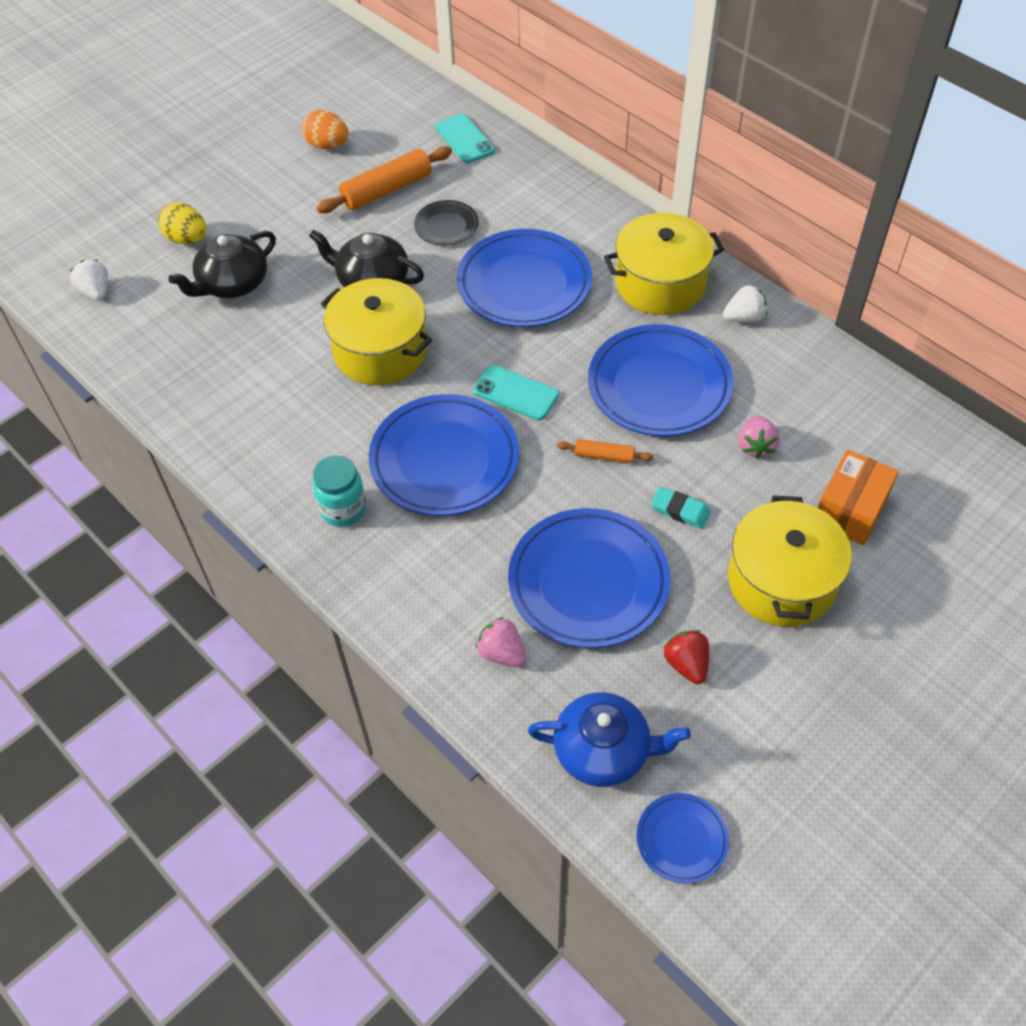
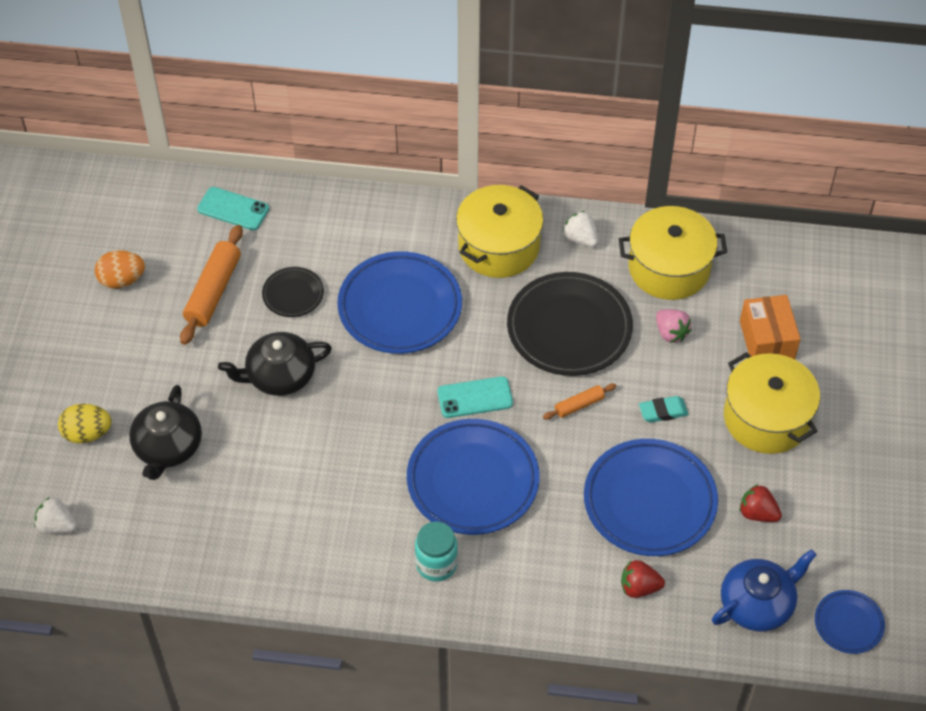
camera: 40 degrees left, 0 degrees up
(380, 351) = (343, 428): yellow pot -> yellow pot (669, 268)
(502, 653) = (639, 587): pink strawberry -> red strawberry
(659, 386) = (569, 328): blue plate -> black plate
(744, 318) = (580, 239): white strawberry -> white strawberry turned 75 degrees counterclockwise

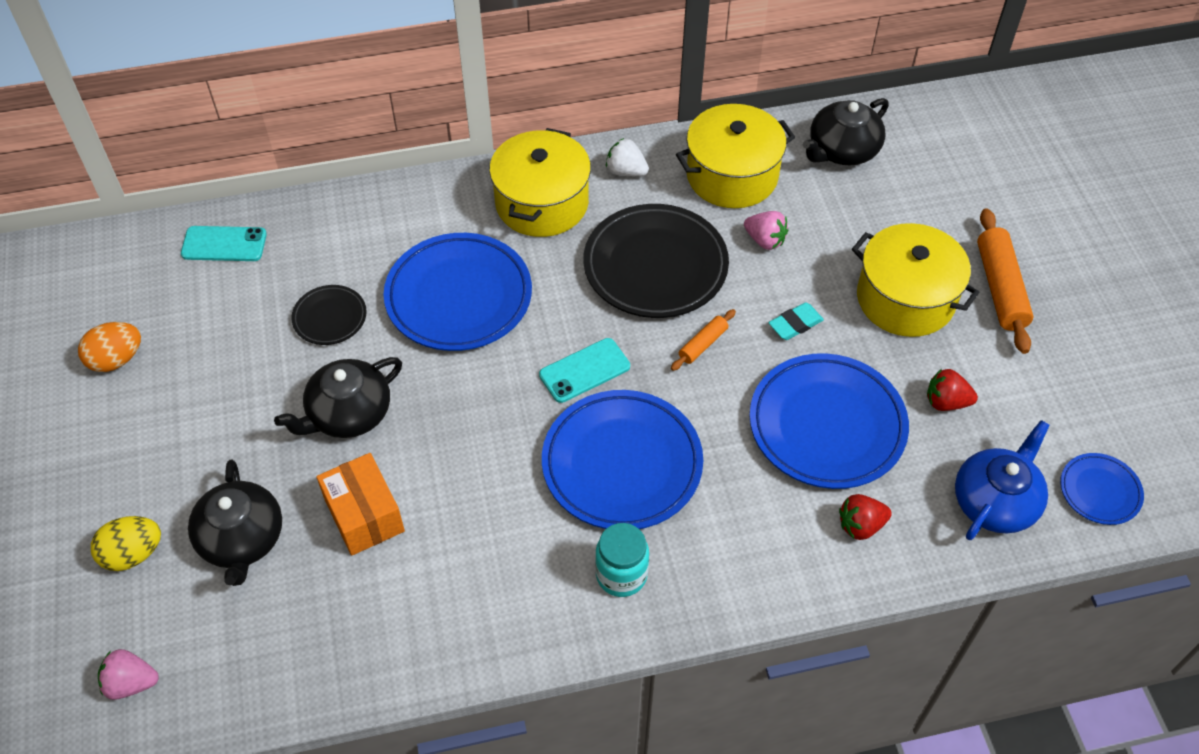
camera: 20 degrees left, 0 degrees up
(57, 526) = (131, 683): white strawberry -> pink strawberry
(213, 291) = (233, 341): orange rolling pin -> orange rolling pin (1000, 288)
(767, 340) = (866, 219): orange box -> orange box (364, 515)
(776, 272) = (842, 150): none -> black teapot

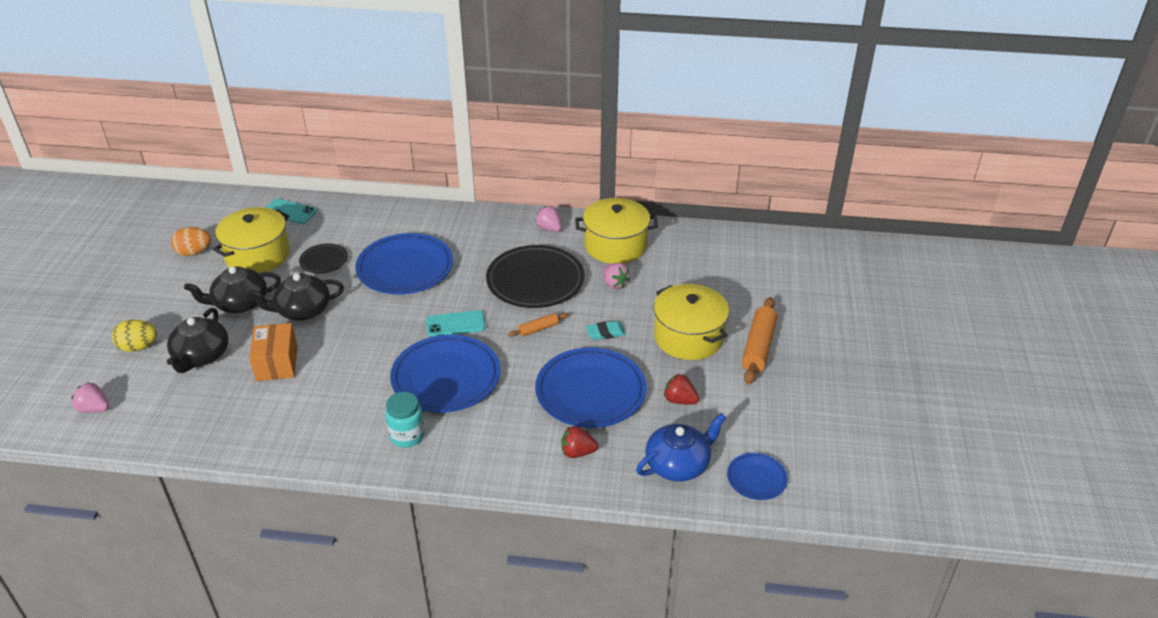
camera: 20 degrees right, 15 degrees down
(542, 203) = (486, 233): yellow pot -> yellow pot (258, 255)
(626, 171) = (549, 228): white strawberry -> pink strawberry
(842, 150) = (697, 248): black teapot -> black teapot (240, 303)

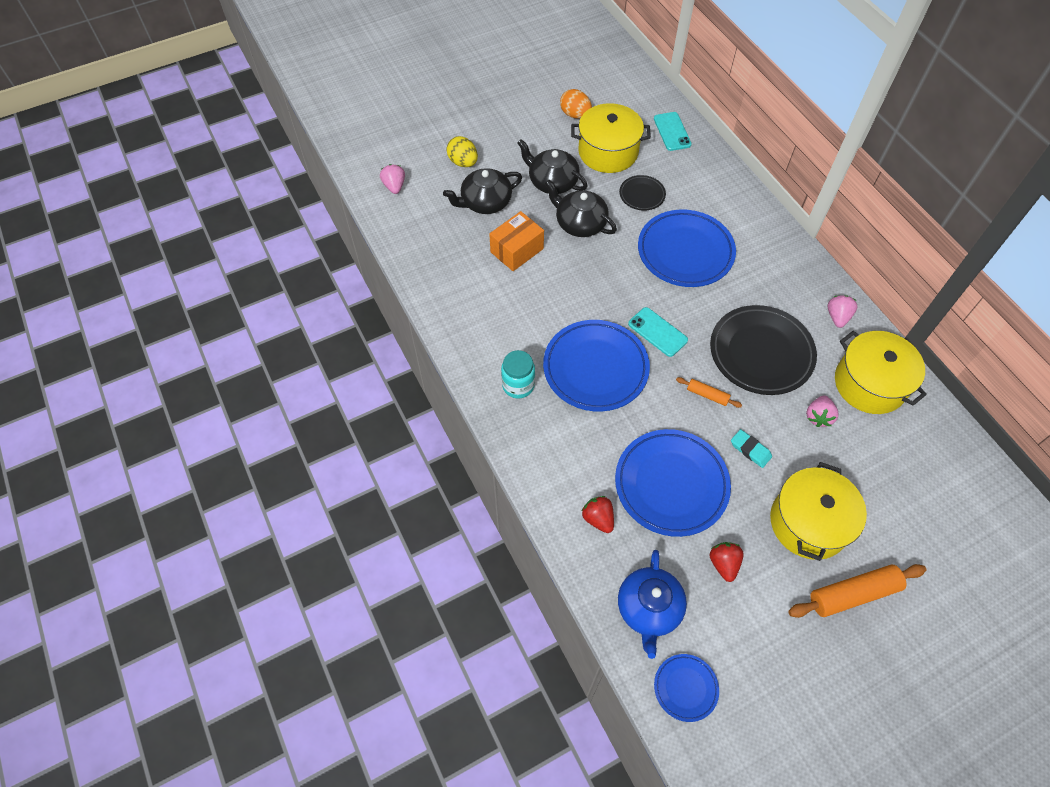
camera: 55 degrees right, 20 degrees up
(678, 464) = (649, 608): blue teapot -> blue teapot turned 75 degrees clockwise

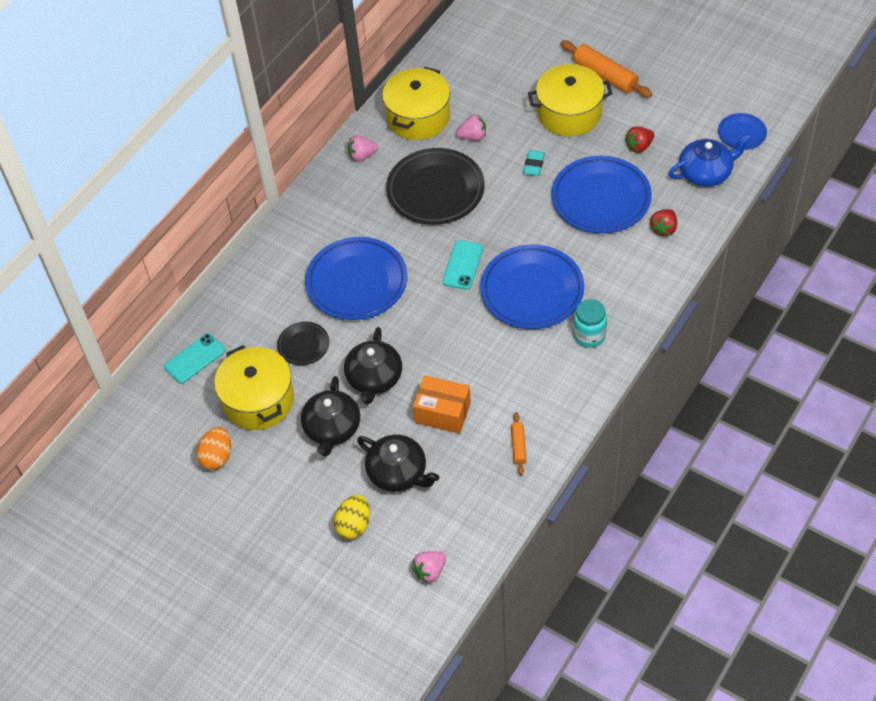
camera: 115 degrees left, 5 degrees down
(707, 395) = (503, 208): orange rolling pin -> orange rolling pin (518, 446)

